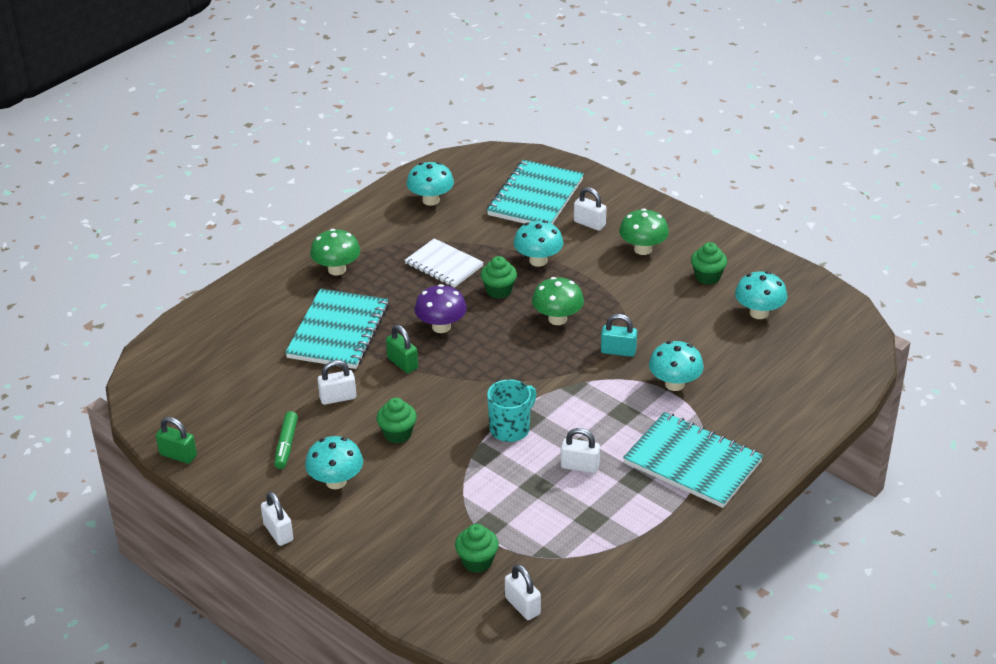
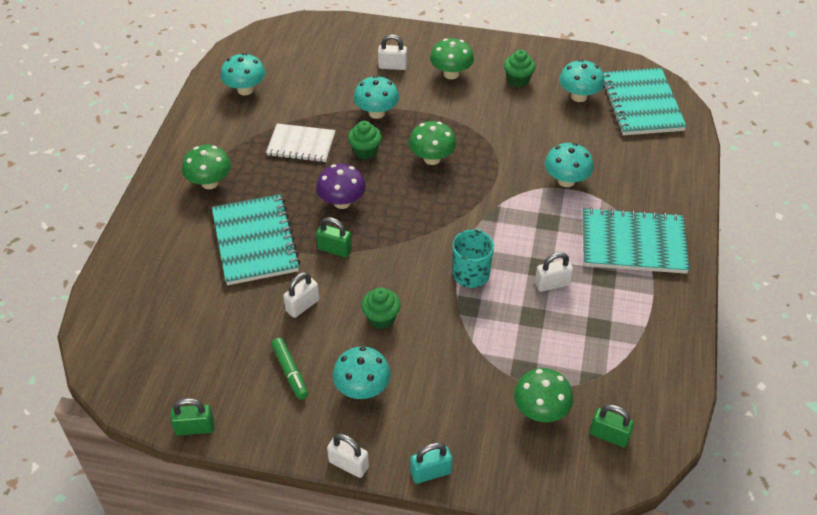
camera: 30 degrees left, 10 degrees up
(477, 561) = (540, 411): green cupcake -> green mushroom
(522, 606) = (609, 435): white padlock -> green padlock
(535, 197) = (331, 58): turquoise notebook -> turquoise notebook (641, 104)
(618, 351) = (501, 169): turquoise padlock -> turquoise padlock (430, 472)

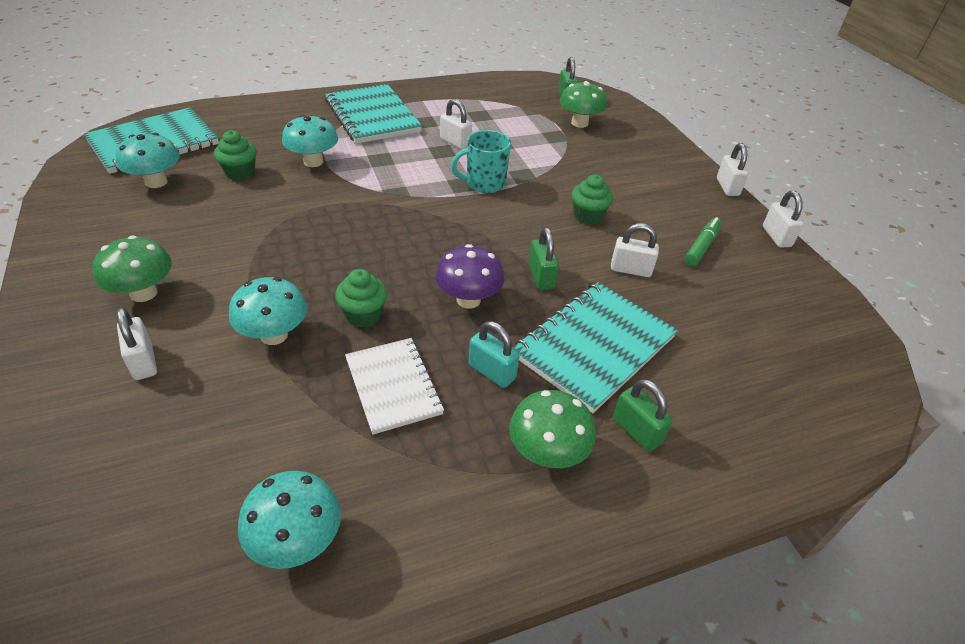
camera: 125 degrees left, 5 degrees down
(195, 428) = (820, 279): green padlock -> green padlock (636, 431)
(259, 442) = (776, 237): none -> white padlock
(362, 389) = (664, 202): turquoise mushroom -> none
(430, 472) = (682, 152): turquoise padlock -> turquoise padlock (491, 372)
(432, 158) = (339, 255): green mushroom -> none
(518, 80) = (137, 232): green cupcake -> green cupcake (240, 173)

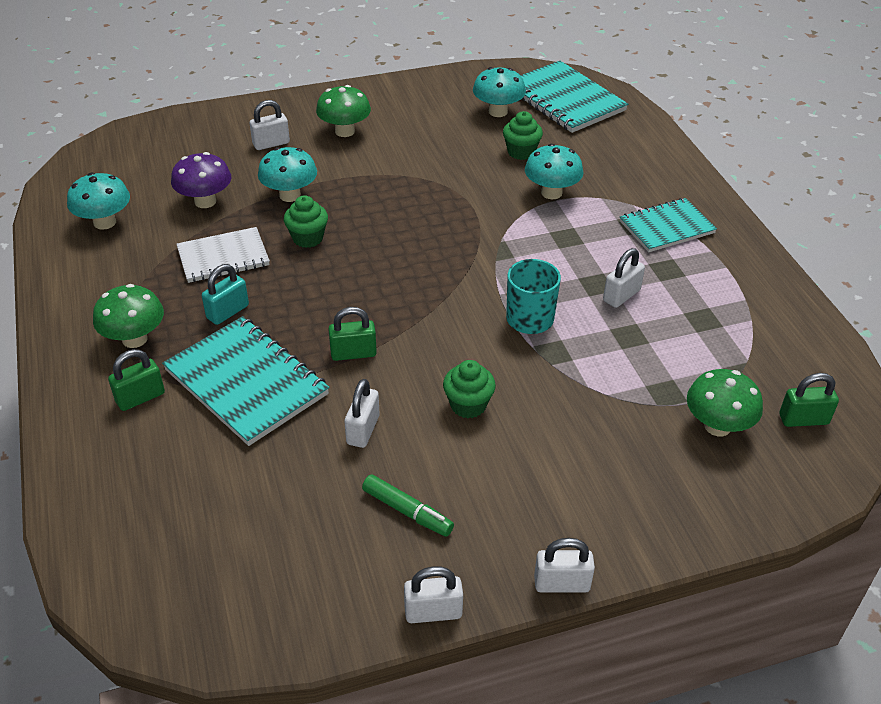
camera: 95 degrees right, 0 degrees up
(372, 116) = (666, 227): turquoise notebook -> turquoise notebook, size x0.66
(468, 300) = (322, 300): purple mushroom -> purple mushroom (205, 201)

